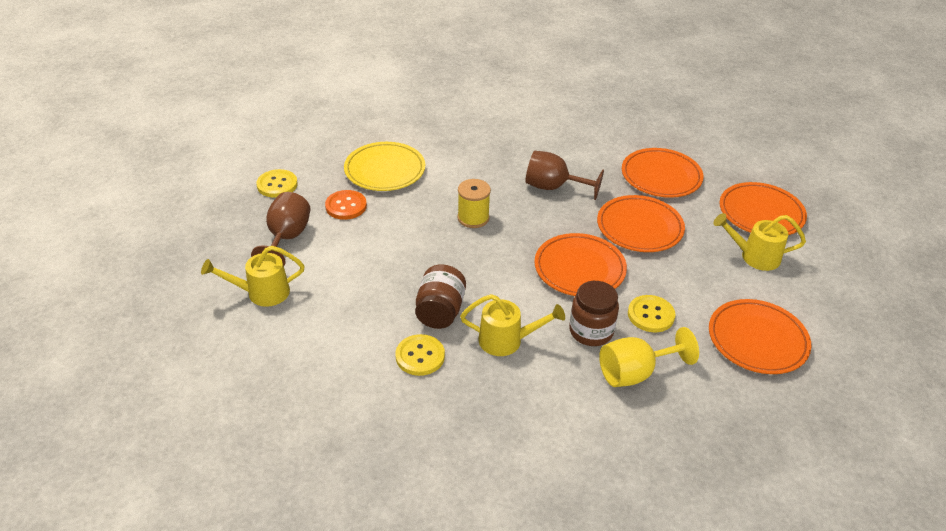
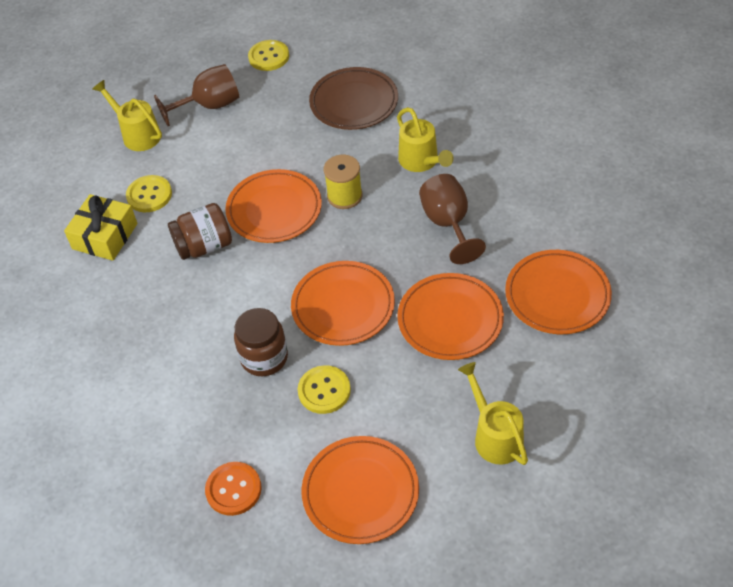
camera: 60 degrees right, 10 degrees up
(346, 206) = (281, 111): orange button -> orange button (233, 489)
(358, 366) = (105, 236): none -> yellow gift
(385, 170) = (354, 102): yellow plate -> brown plate
(420, 356) = (143, 264): yellow button -> yellow button (149, 195)
(507, 341) = (205, 307): yellow watering can -> yellow watering can (421, 162)
(635, 373) = (236, 415): yellow goblet -> none
(761, 213) = (580, 410): orange plate -> orange plate (274, 210)

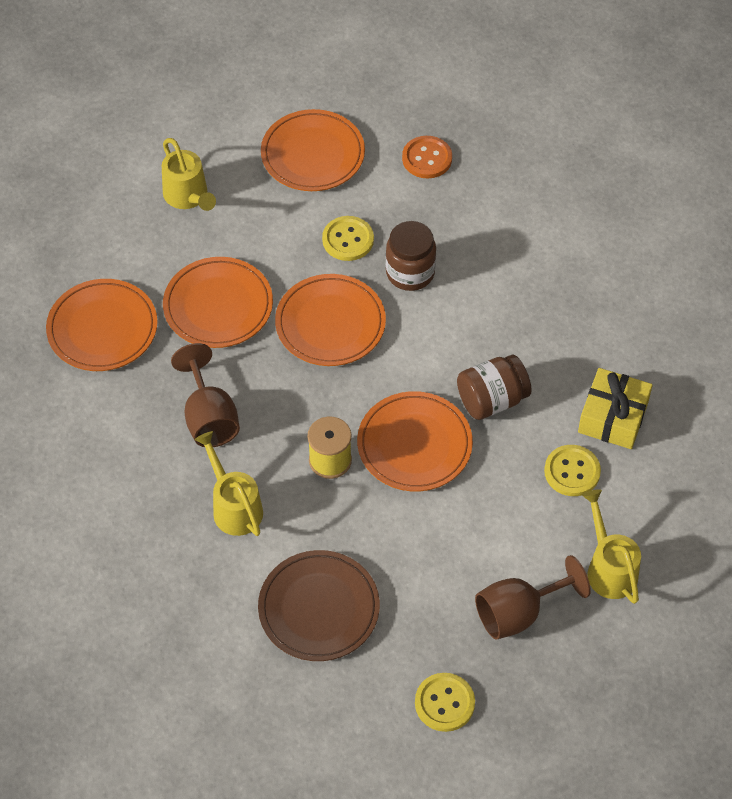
camera: 175 degrees right, 5 degrees up
(137, 134) = (609, 568): yellow watering can -> yellow watering can turned 150 degrees counterclockwise

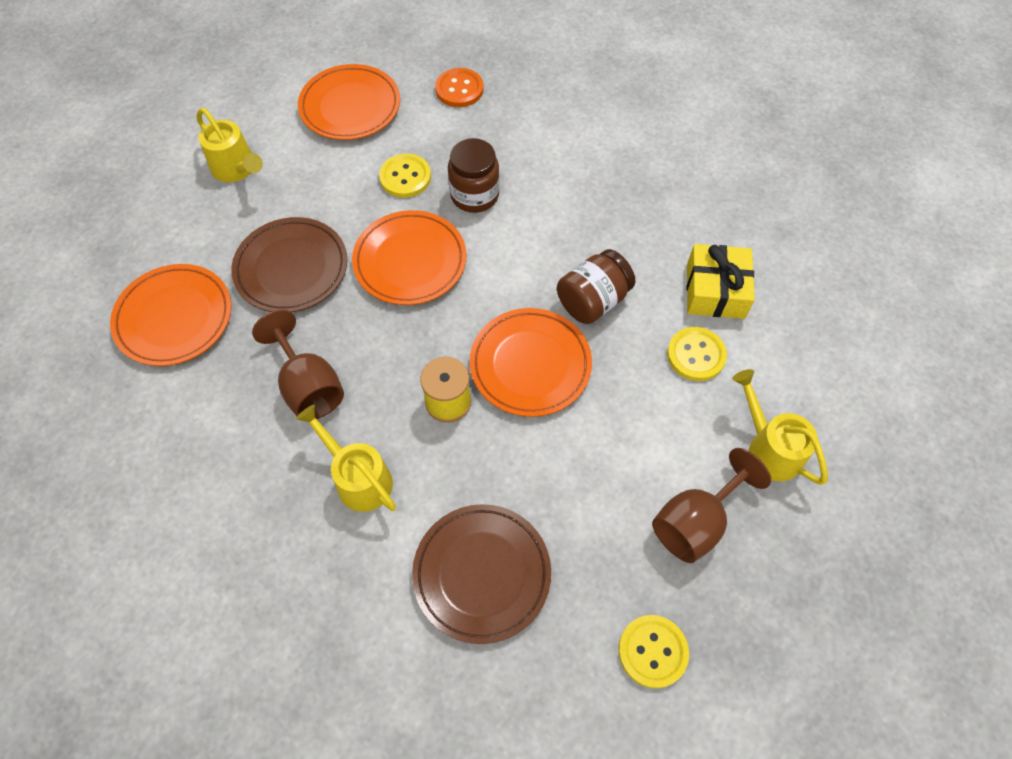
camera: 15 degrees left, 5 degrees up
(218, 306) = (291, 268): orange plate -> brown plate

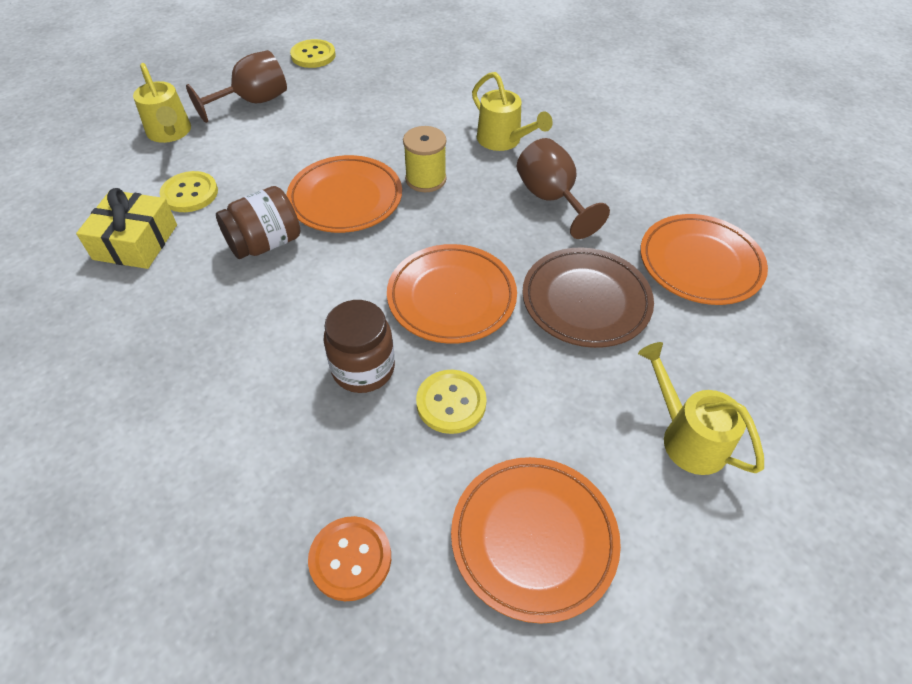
camera: 175 degrees left, 10 degrees down
(482, 574) = (415, 91): brown plate -> none

